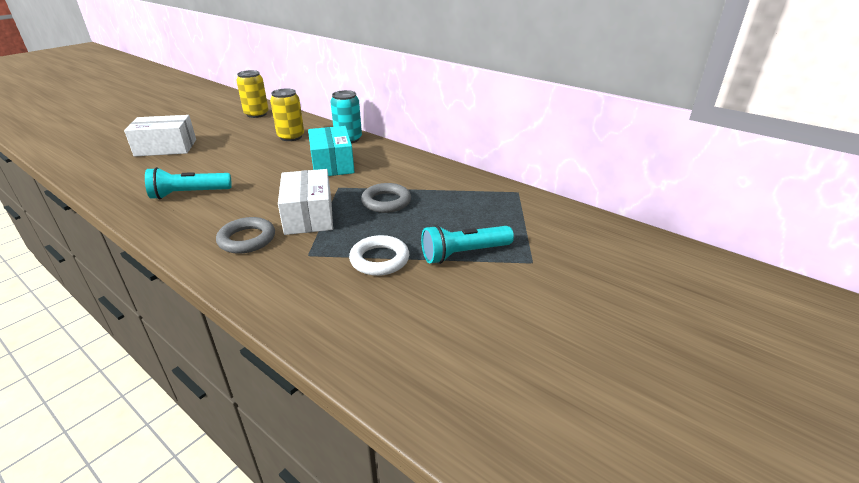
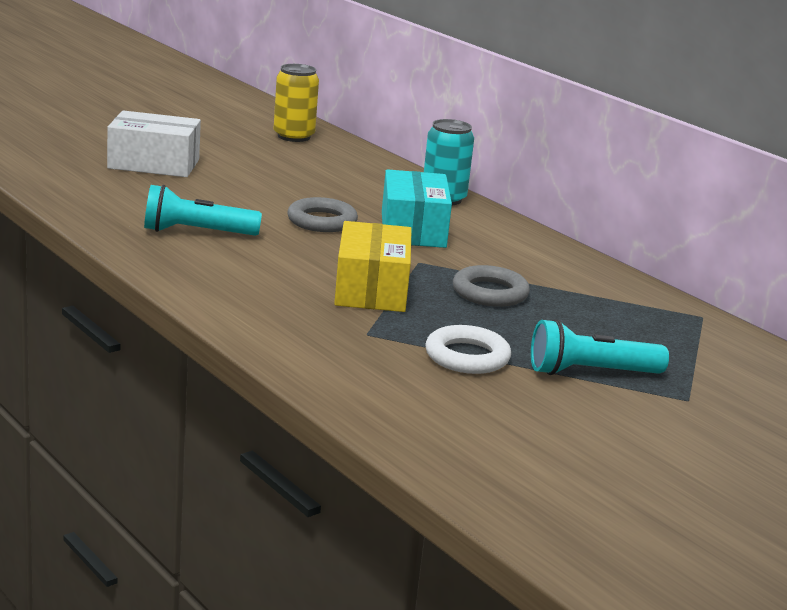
camera: 10 degrees right, 10 degrees down
(247, 239) = (282, 301): grey ring -> grey ring (322, 221)
(291, 137) = (349, 180): yellow can -> none
(308, 215) = (371, 289): white box -> yellow box

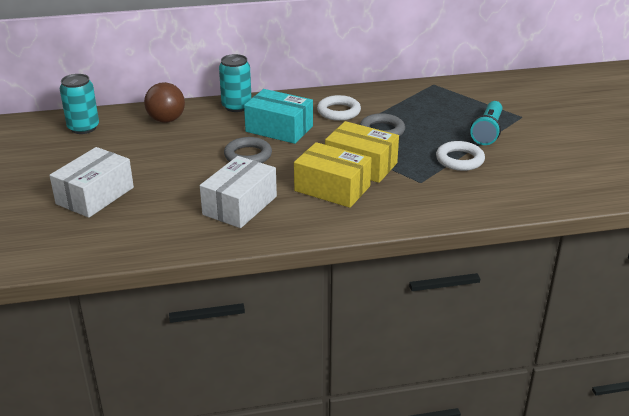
camera: 60 degrees left, 10 degrees up
(196, 232) = (240, 205): turquoise flashlight -> white box
(288, 278) = (332, 188): none -> yellow box
(293, 136) = (83, 128): yellow can -> turquoise can
(360, 169) = (166, 120): none -> brown ball
(511, 259) = (338, 111): none -> white ring

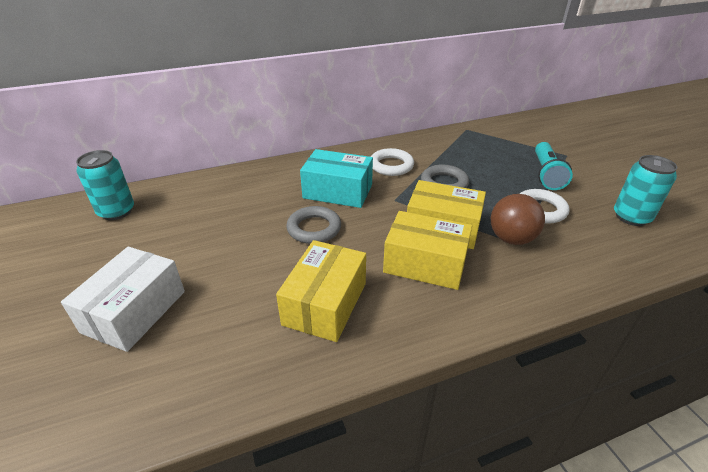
camera: 10 degrees left, 5 degrees up
(166, 120) = (212, 192): brown ball -> brown ball (511, 239)
(236, 106) = (285, 169): turquoise can -> turquoise can (631, 217)
(240, 205) = (325, 303): white box -> yellow box

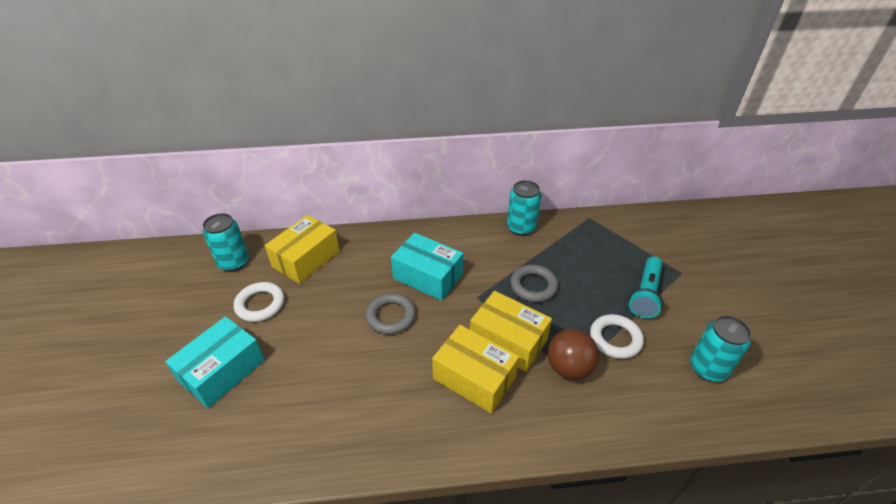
camera: 15 degrees right, 5 degrees up
(134, 311) = (222, 371): white box -> turquoise box
(325, 303) = (371, 400): yellow box -> yellow box (306, 259)
(391, 166) = (491, 253): white ring -> white ring (260, 304)
(409, 143) = (521, 228): none -> turquoise can

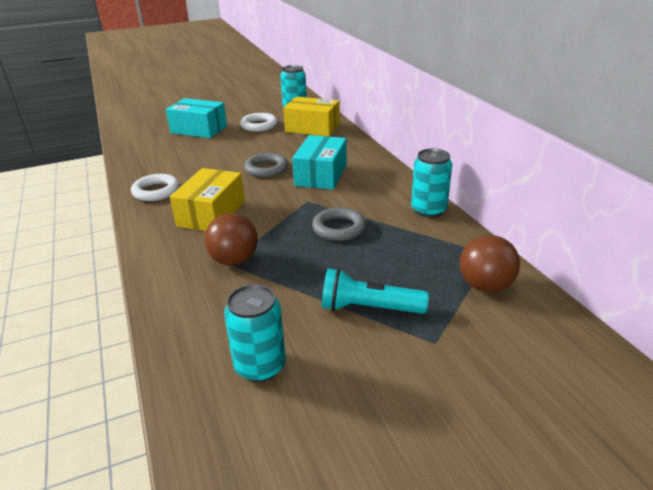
camera: 75 degrees right, 10 degrees down
(508, 340) = (258, 223): yellow box -> none
(615, 339) = (283, 288): white ring -> white ring (156, 191)
(626, 232) = (485, 286): none -> brown ball

